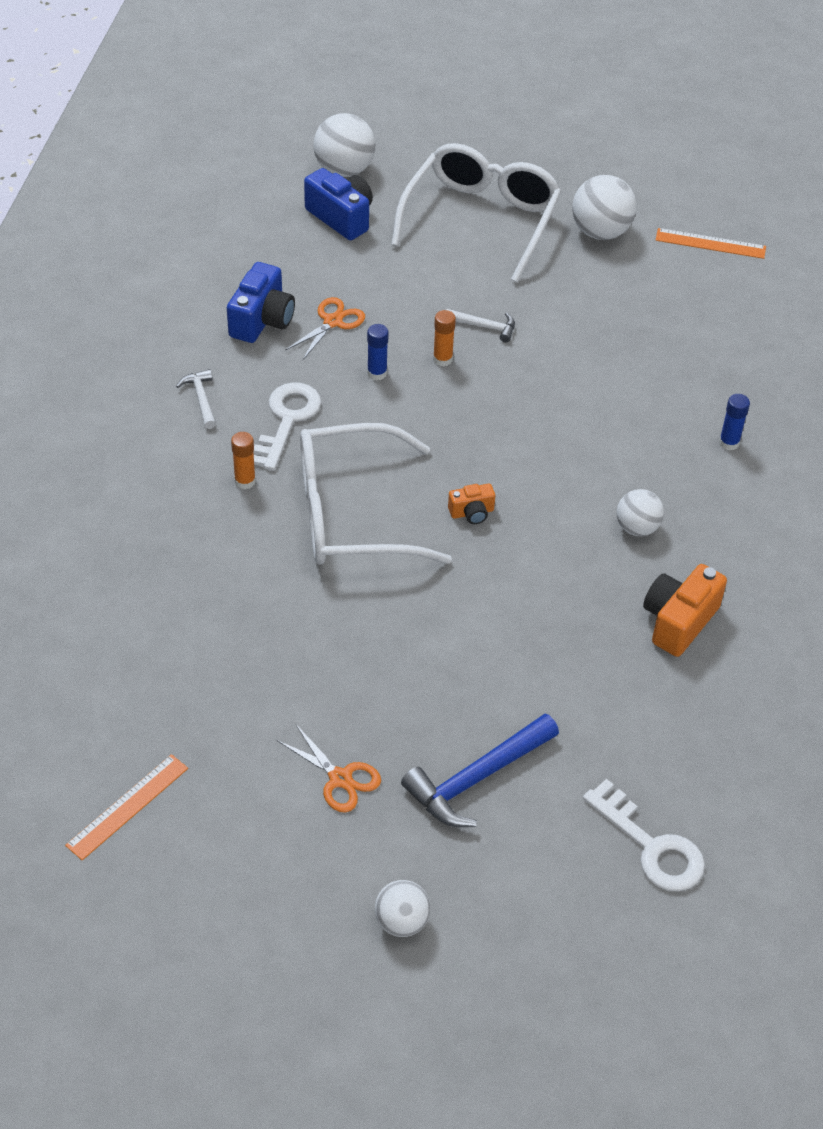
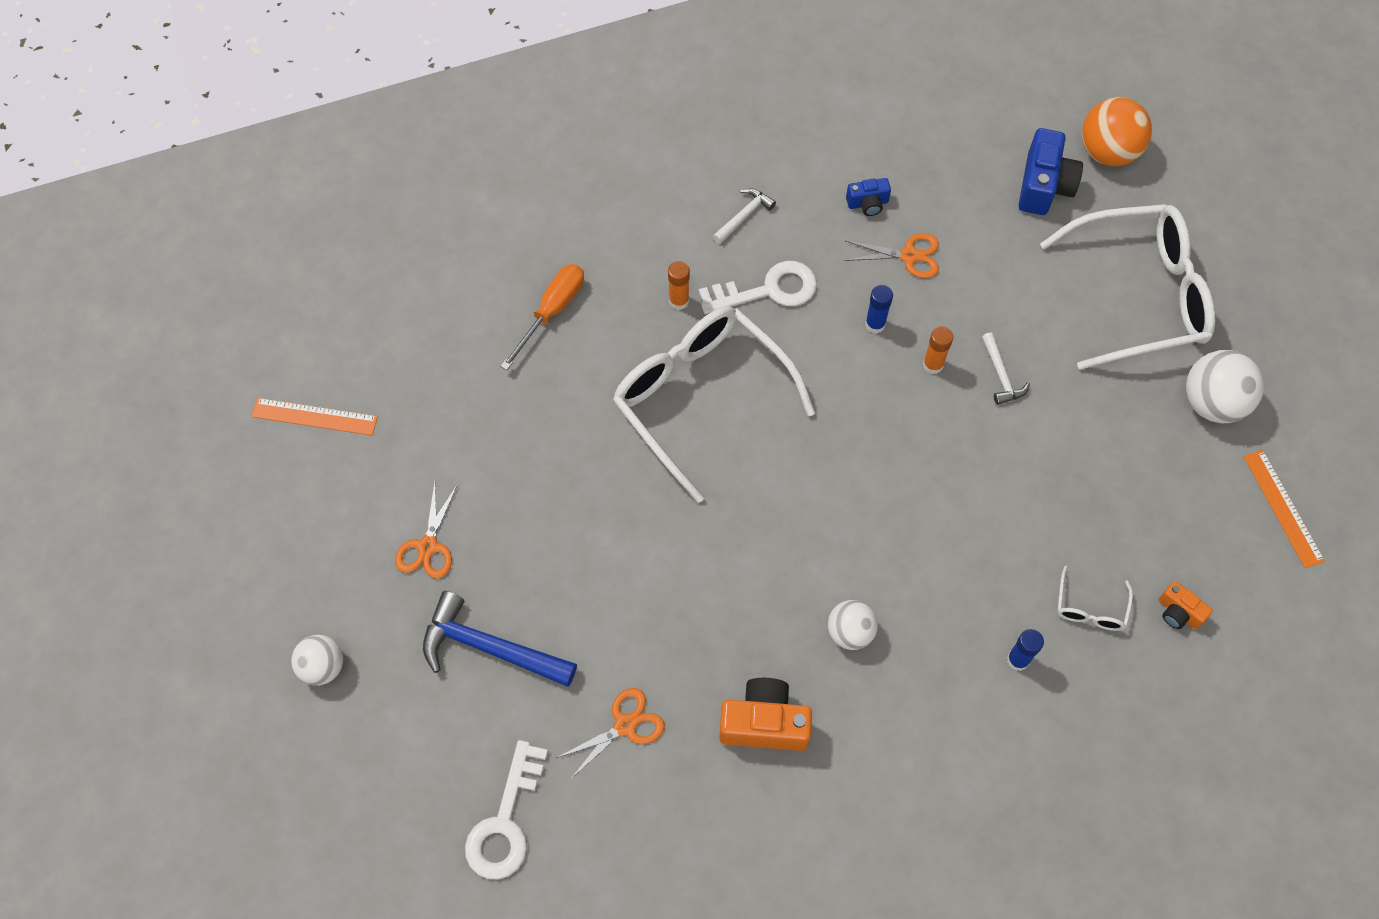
camera: 60 degrees right, 15 degrees up
(176, 572) = (552, 311): none -> orange screwdriver
(262, 320) = (867, 203): blue camera -> blue camera, size x0.55
(344, 170) = (1107, 152): white ball -> orange ball
(472, 512) = (769, 488): orange camera -> orange camera (1178, 612)
(618, 716) = (625, 725): none -> orange scissors
(715, 381) = (1090, 608): none -> white glasses

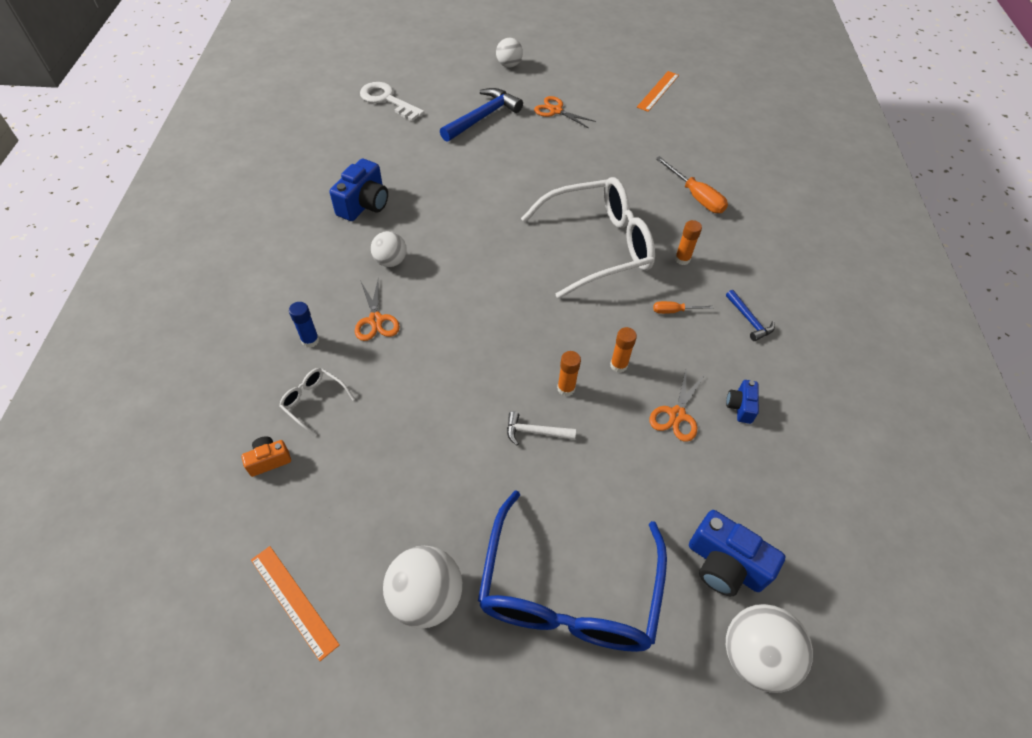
camera: 110 degrees right, 10 degrees down
(625, 725) = (404, 151): orange scissors -> orange scissors (376, 320)
(744, 216) = (749, 320): white hammer -> blue hammer
(764, 723) = (364, 204): orange camera -> blue camera
(768, 290) = (674, 311): white key -> orange screwdriver
(875, 324) = (618, 365): blue glue stick -> orange glue stick
(1107, 152) = (755, 655): orange ball -> white ball
(1138, 295) = (568, 590): white glasses -> blue glasses
(1282, 508) = (294, 601): orange ruler -> orange ruler turned 45 degrees clockwise

